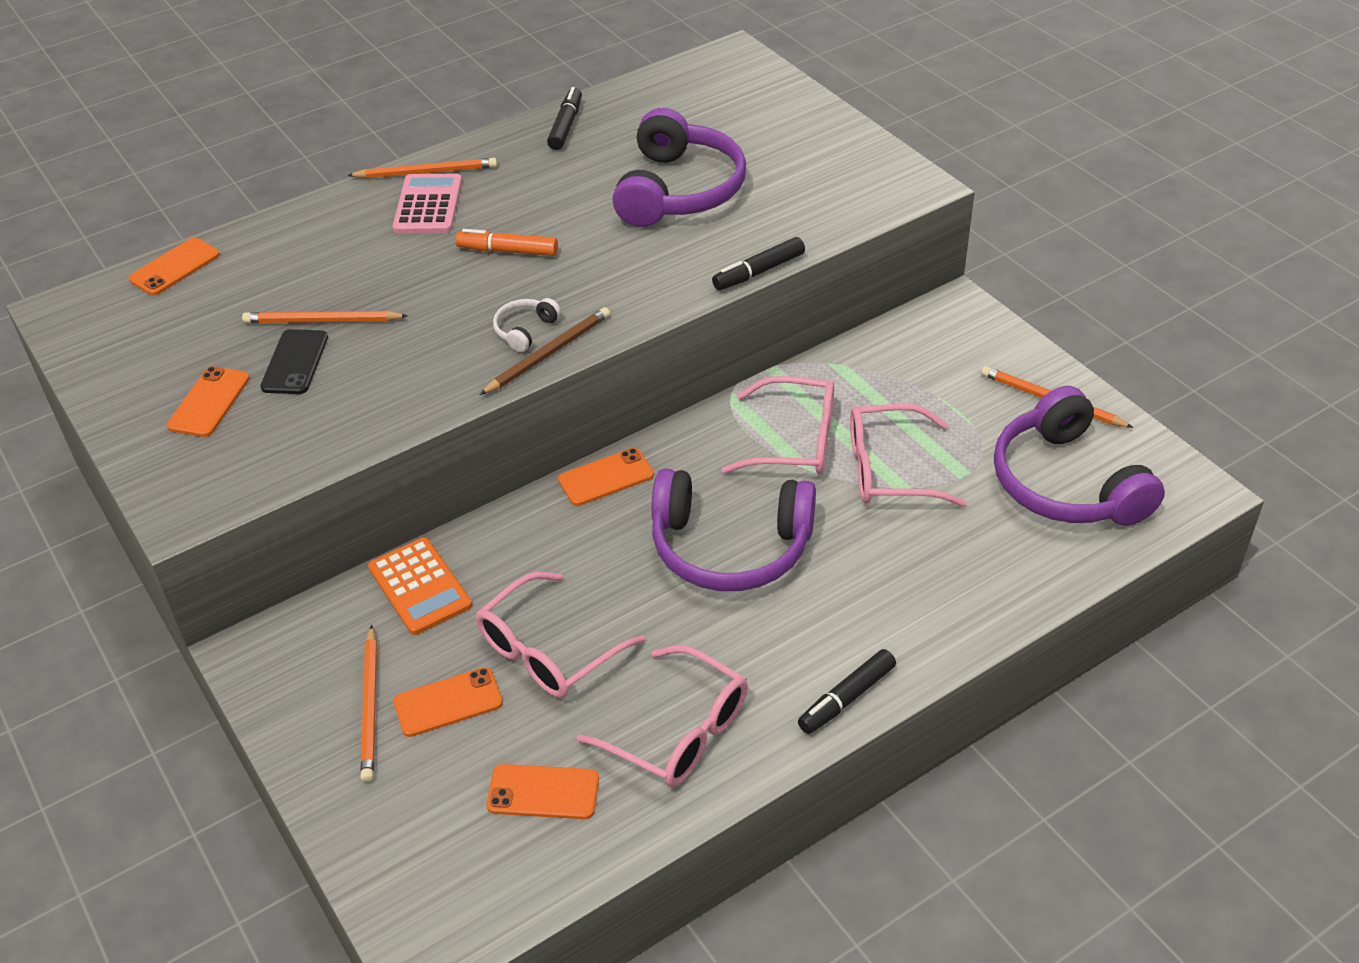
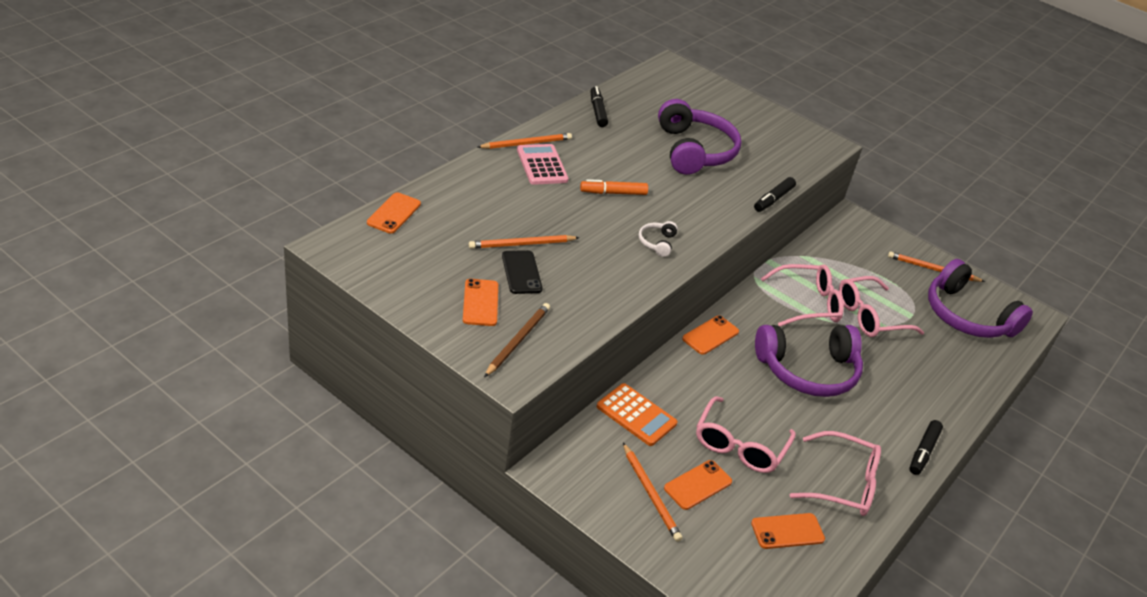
camera: 25 degrees left, 5 degrees down
(548, 353) = (681, 256): brown pencil -> brown pencil (518, 340)

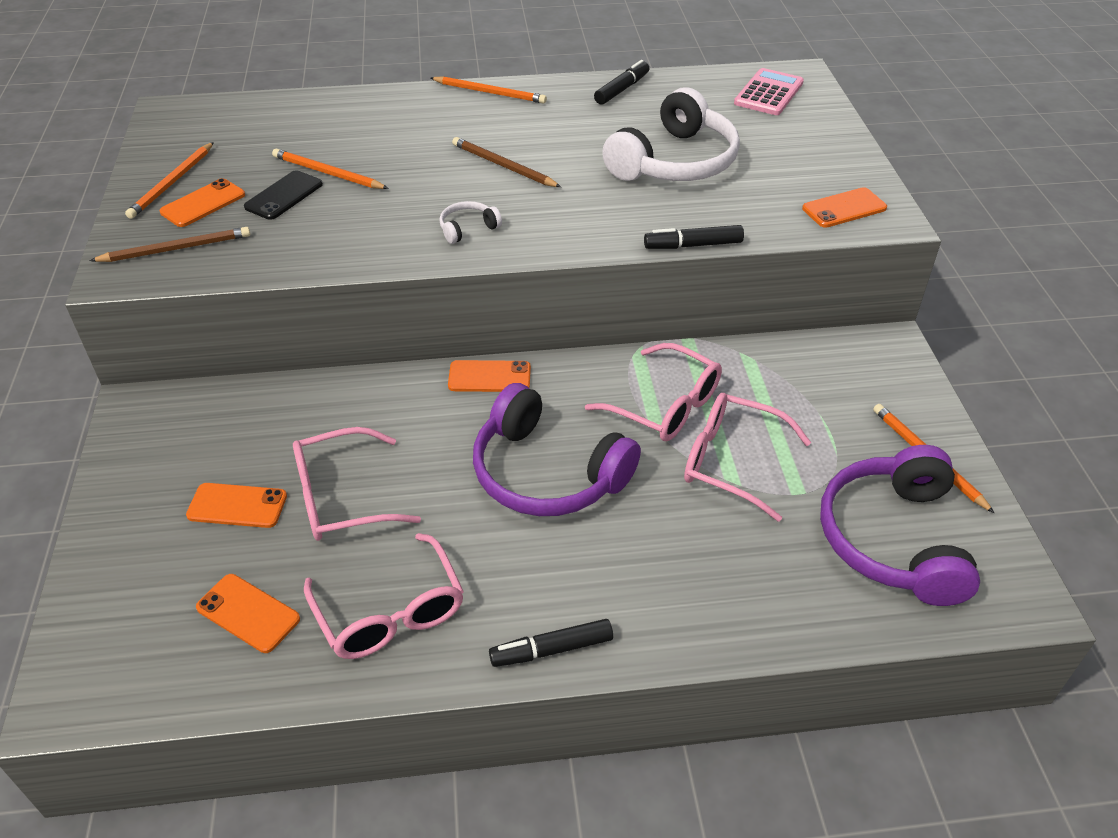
camera: 50 degrees right, 5 degrees up
(394, 213) = (263, 105): orange phone -> orange phone (844, 208)
(542, 165) = (471, 116): pink calculator -> pink calculator (768, 93)
(613, 193) = (503, 166): orange marker -> brown pencil
(636, 415) = (288, 406): orange calculator -> none
(651, 494) = (182, 484): orange pencil -> orange pencil (172, 183)
(694, 151) = (675, 162): purple headphones -> white headphones

